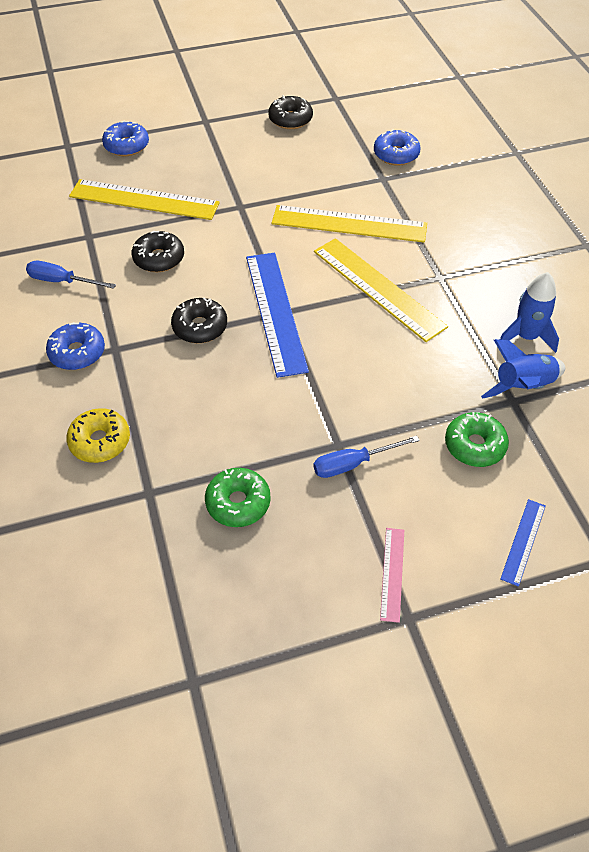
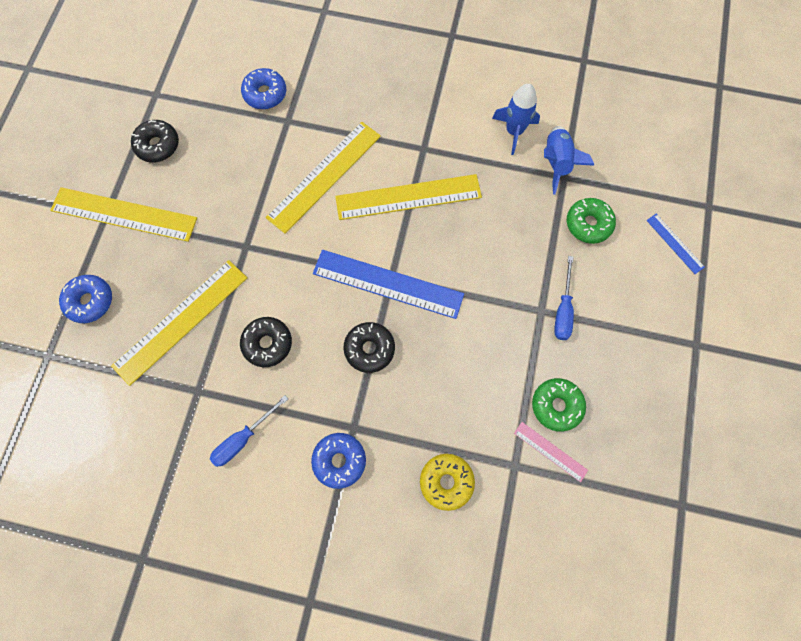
camera: 60 degrees left, 20 degrees up
(214, 129) = (124, 214): none -> yellow ruler
(392, 573) = (661, 336): pink ruler -> pink ruler (550, 451)

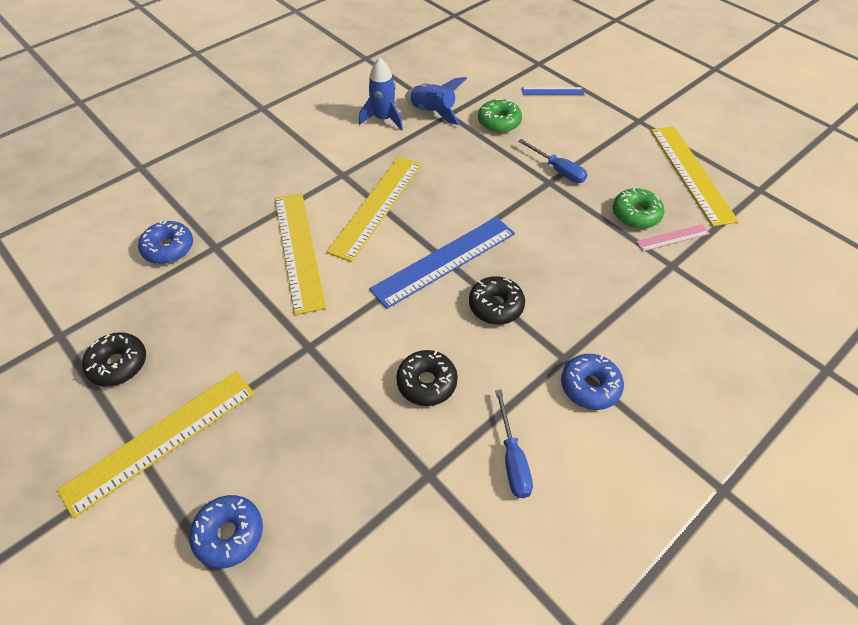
camera: 55 degrees left, 20 degrees down
(181, 321) = (336, 449): yellow ruler -> yellow ruler (691, 174)
(446, 481) = (659, 317): yellow donut -> none

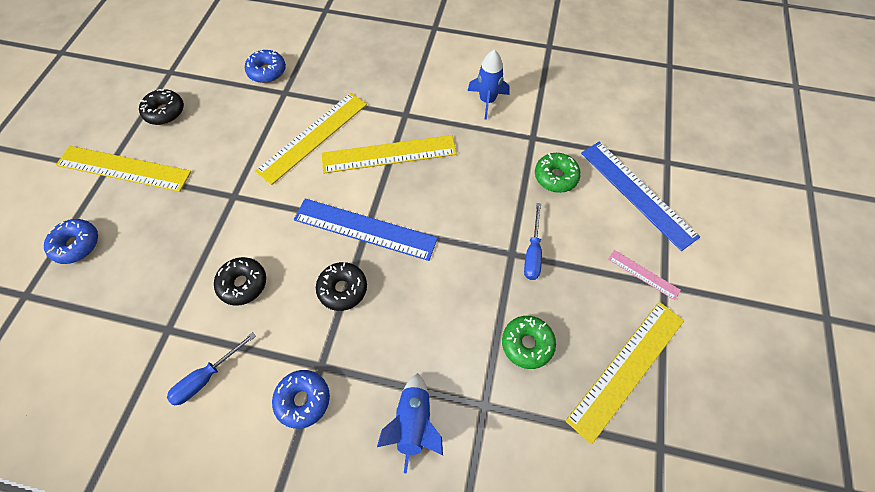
camera: 55 degrees right, 10 degrees up
(433, 112) = (525, 126): blue rocket -> blue rocket (414, 423)
(552, 91) = (637, 193): blue ruler -> blue ruler, size x2.07
(672, 238) = (521, 390): pink ruler -> pink ruler (643, 274)

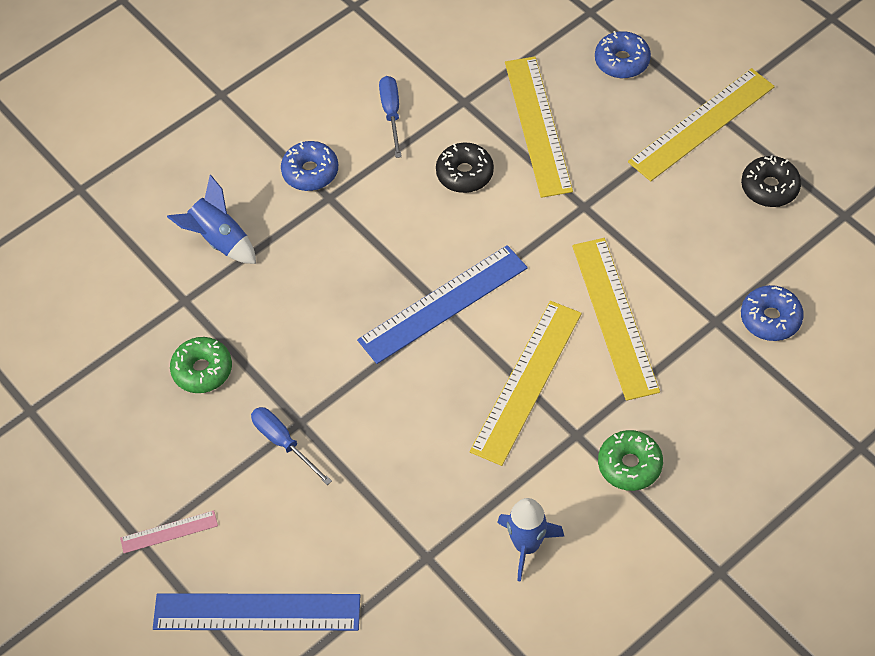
camera: 130 degrees right, 5 degrees down
(343, 289) = (390, 250): black donut -> none
(555, 177) = (352, 539): green donut -> green donut (629, 465)
(626, 368) = (107, 437): yellow ruler -> yellow ruler (538, 125)

